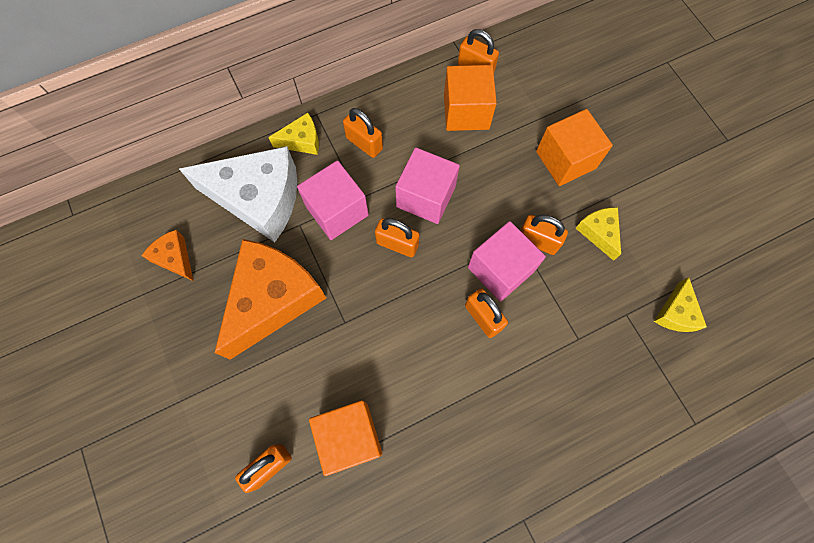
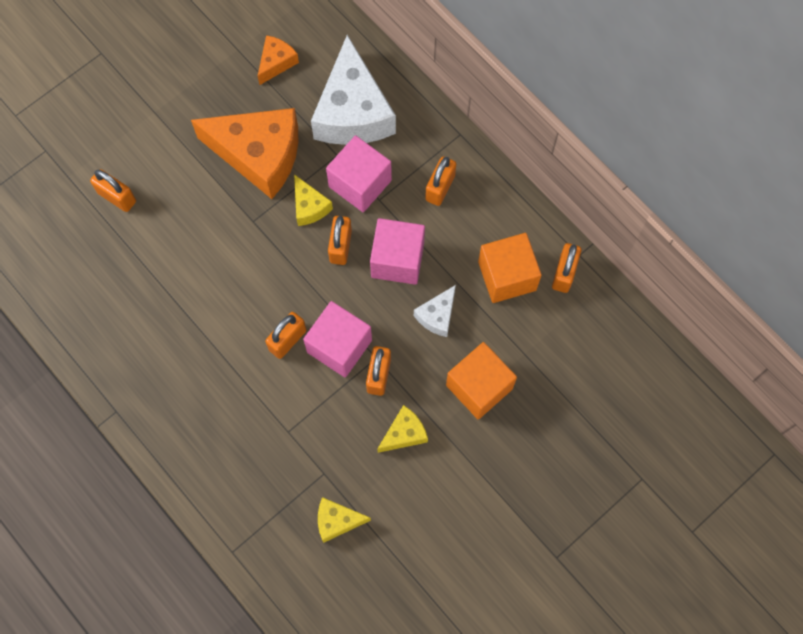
camera: 75 degrees right, 0 degrees up
(302, 141) = (425, 130): yellow cheese -> yellow cheese (309, 206)
(349, 437) = (154, 253): orange cube -> none
(490, 177) = (437, 316): none -> white cheese

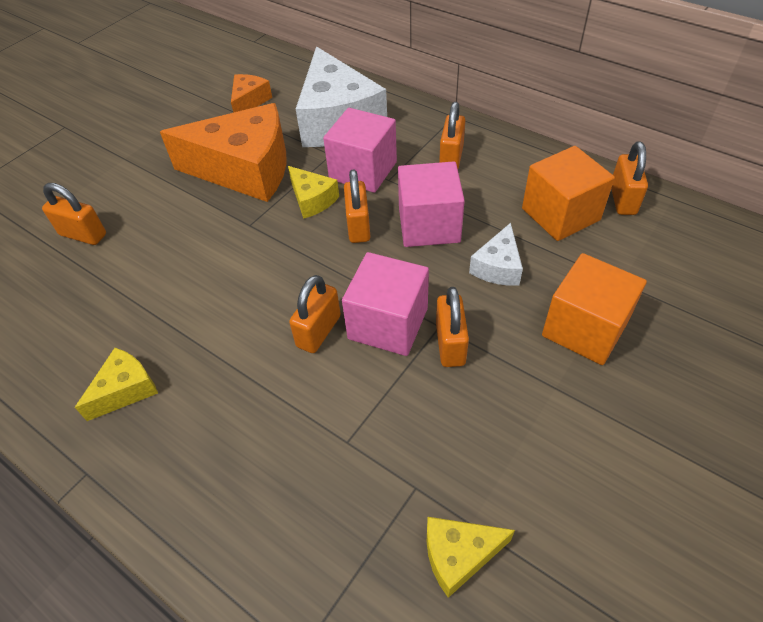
camera: 10 degrees left, 20 degrees down
(404, 433) = (511, 406): yellow cheese -> yellow cheese (125, 390)

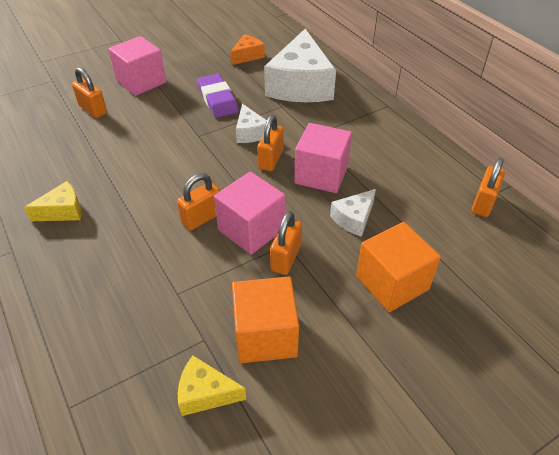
camera: 20 degrees right, 5 degrees down
(245, 169) = (217, 99): orange cheese -> purple eraser
(312, 200) = (250, 132): yellow cheese -> white cheese
(363, 171) = (297, 124): pink cube -> pink cube (141, 82)
(451, 158) = (367, 134): orange padlock -> none
(560, 214) = (425, 198): orange cube -> orange cube (265, 335)

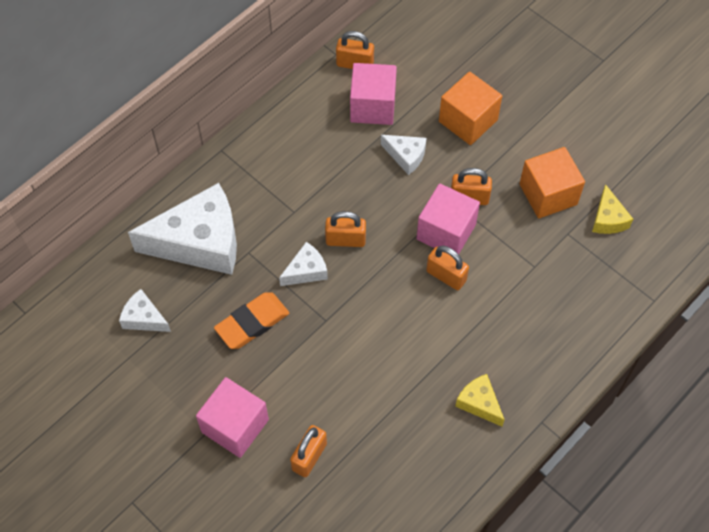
camera: 105 degrees left, 15 degrees up
(217, 99) = (252, 323): purple eraser -> orange eraser
(247, 56) = (144, 318): orange cheese -> white cheese
(321, 174) = (354, 191): pink cube -> pink cube (372, 106)

